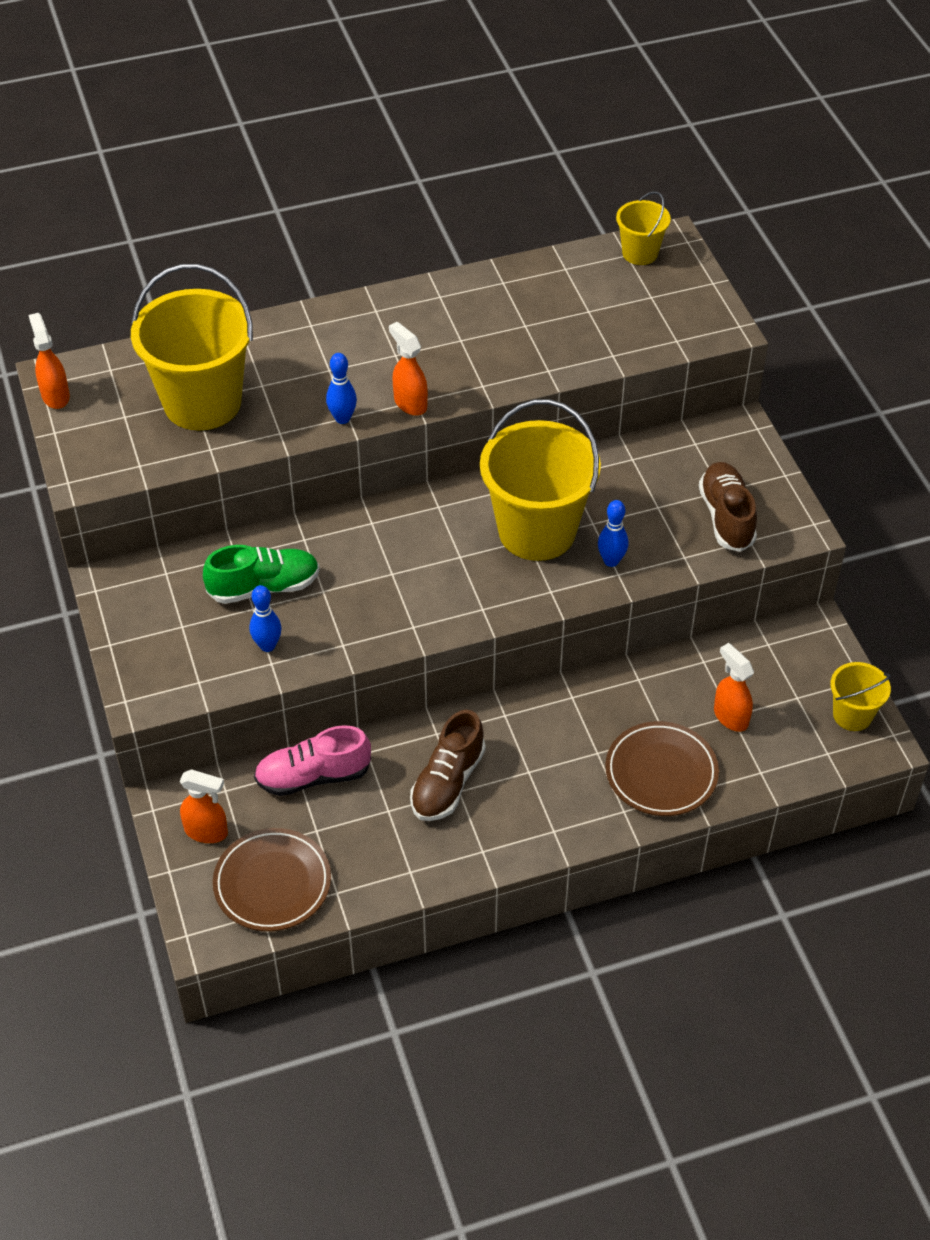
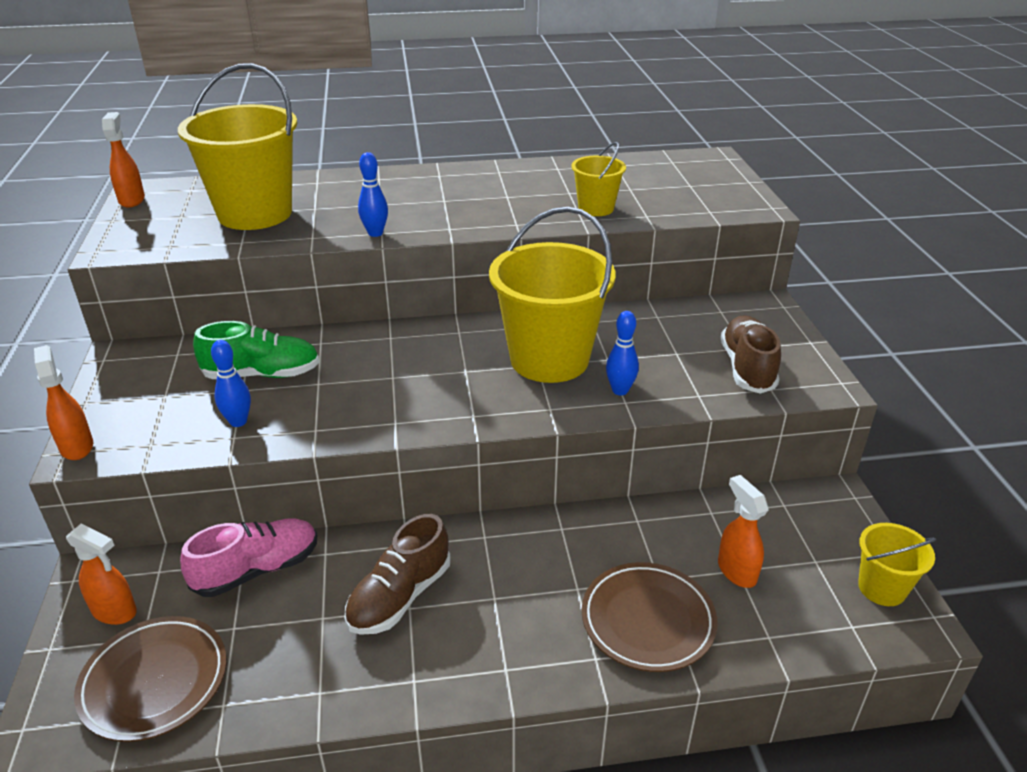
camera: 10 degrees right, 15 degrees down
(313, 776) = (257, 570): pink shoe -> pink shoe turned 150 degrees clockwise
(410, 403) = (443, 229): orange spray bottle -> orange spray bottle (76, 446)
(640, 253) = (684, 161): yellow bucket -> yellow bucket (596, 208)

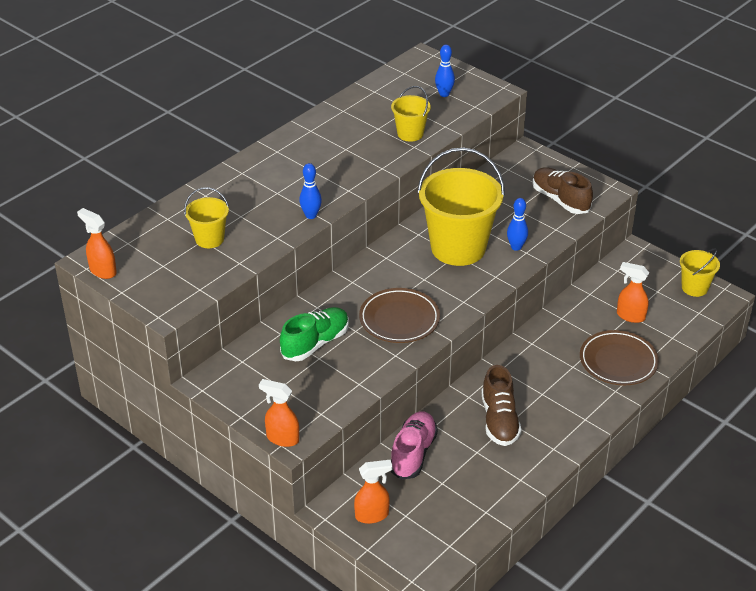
camera: 40 degrees left, 5 degrees up
(154, 681) = (441, 525): brown plate -> brown plate (399, 319)
(238, 422) = (347, 375): blue bowling pin -> blue bowling pin (444, 94)
(255, 213) = (209, 239): yellow bucket -> yellow bucket, size x0.49

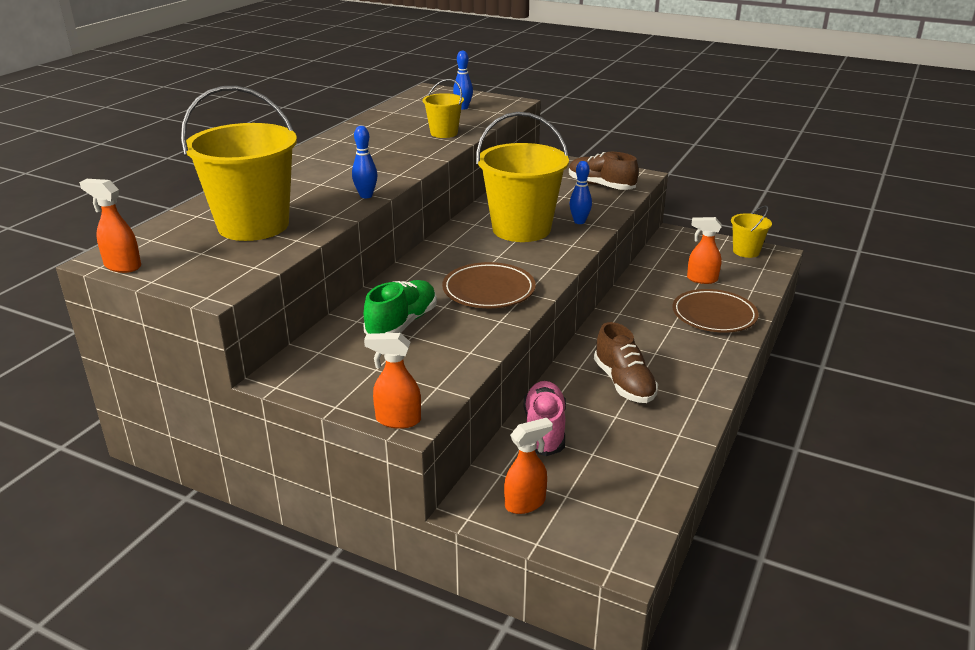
camera: 15 degrees left, 10 degrees down
(209, 239) = (253, 225): yellow bucket -> yellow bucket, size x2.03

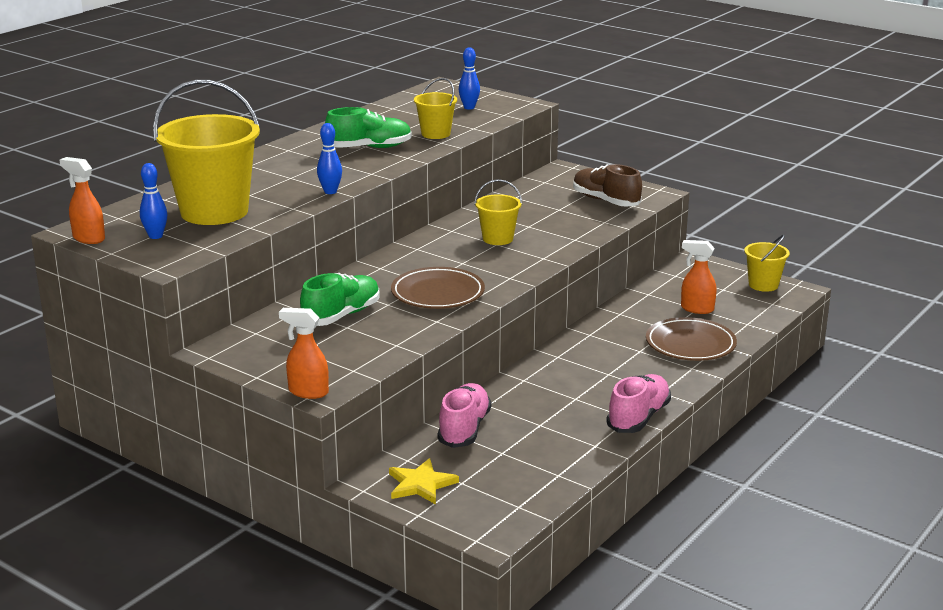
camera: 10 degrees right, 5 degrees down
(387, 150) = (369, 148): none -> green shoe
(521, 229) = (498, 239): yellow bucket -> yellow bucket, size x0.49
(525, 503) = (421, 484): orange spray bottle -> yellow star
(579, 222) = (562, 236): blue bowling pin -> blue bowling pin (155, 236)
(624, 383) = (562, 397): brown shoe -> none
(705, 398) = (638, 418): none -> pink shoe

